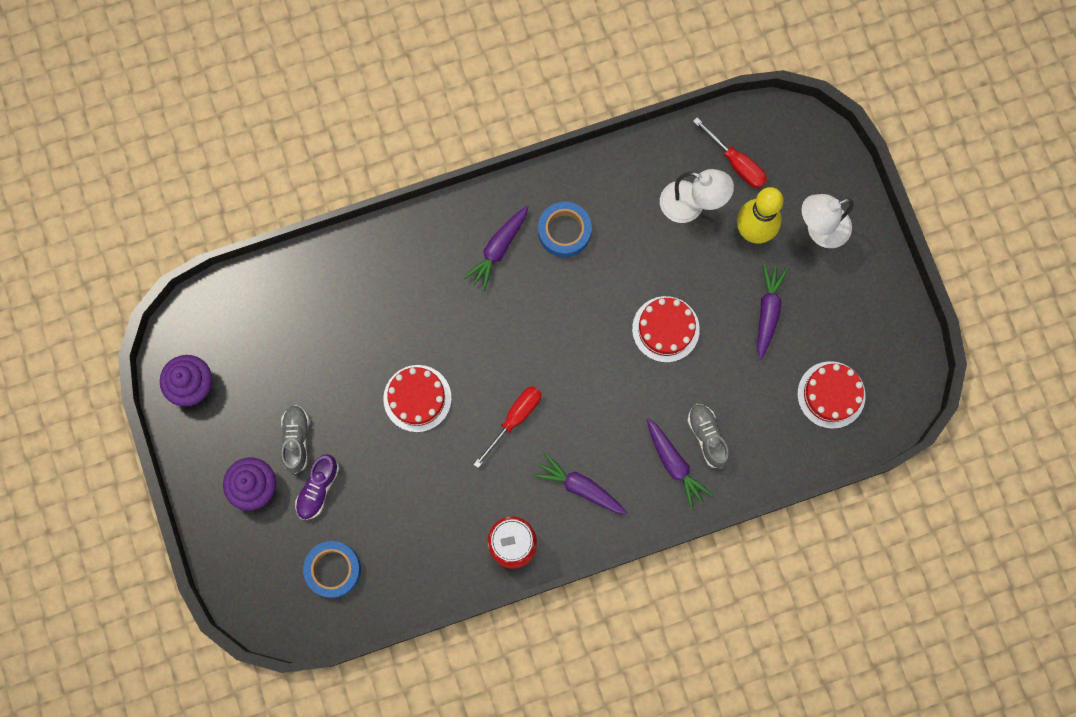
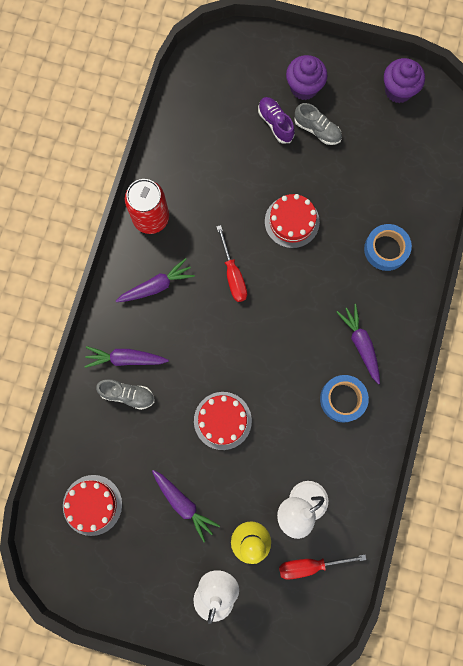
camera: 125 degrees right, 0 degrees up
(333, 569) = (217, 101): blue tape -> blue tape (386, 249)

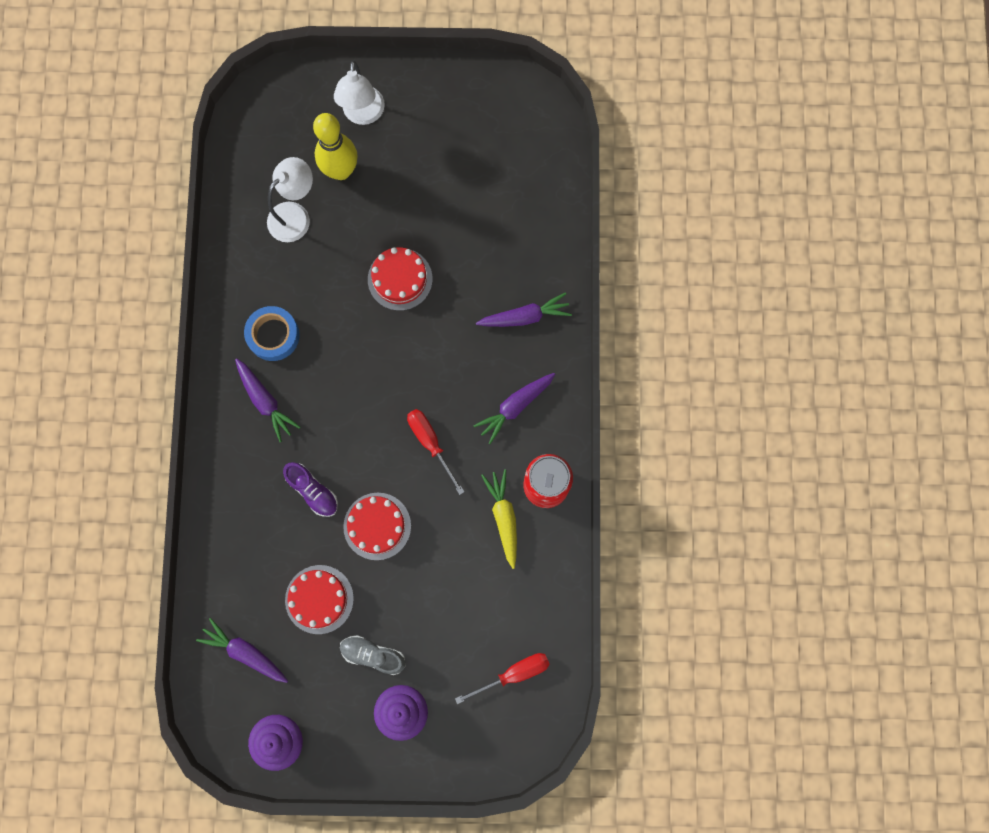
camera: 165 degrees right, 0 degrees up
(92, 505) = (513, 161): red cake -> red cake (319, 599)
(127, 394) = (511, 279): grey shoe -> none
(183, 504) = (418, 186): purple carrot -> purple carrot (245, 652)
(191, 202) = (504, 517): none -> yellow carrot
(275, 123) = (427, 649): purple shoe -> purple shoe (313, 491)
(310, 565) = (272, 161): red screwdriver -> red screwdriver (513, 674)
(386, 249) = (257, 521): blue tape -> none

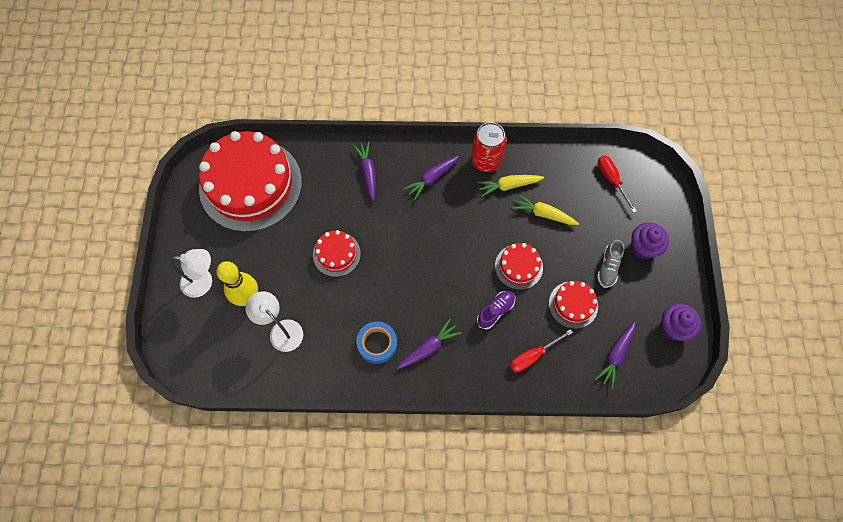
camera: 90 degrees left, 10 degrees down
(430, 443) = (458, 232): red screwdriver -> red screwdriver (533, 356)
(458, 566) = (543, 214): none -> yellow carrot
(505, 160) = (250, 184): none -> red cake
(515, 407) = (432, 179): purple carrot -> purple carrot turned 90 degrees clockwise

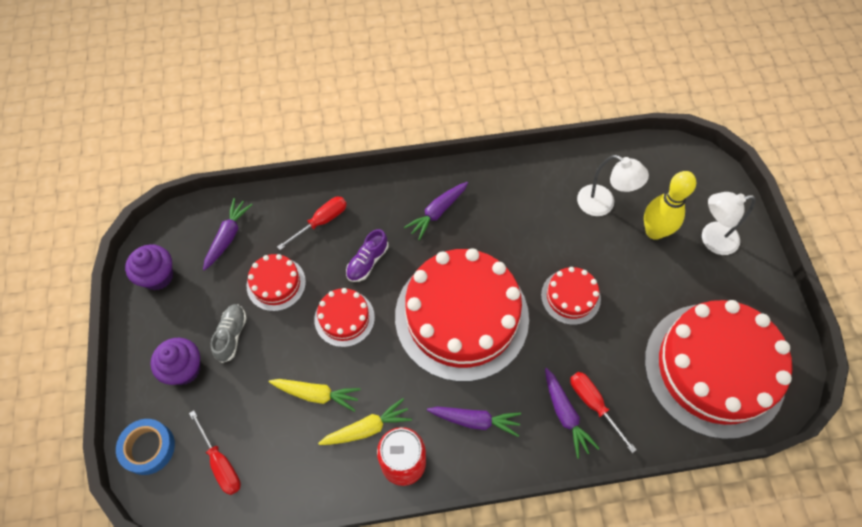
camera: 170 degrees right, 5 degrees down
(345, 175) = (593, 405): none -> red screwdriver
(377, 344) = (494, 207): blue tape -> blue tape (148, 448)
(426, 253) = (461, 316): none -> red cake
(432, 179) = (475, 420): purple carrot -> purple carrot turned 60 degrees clockwise

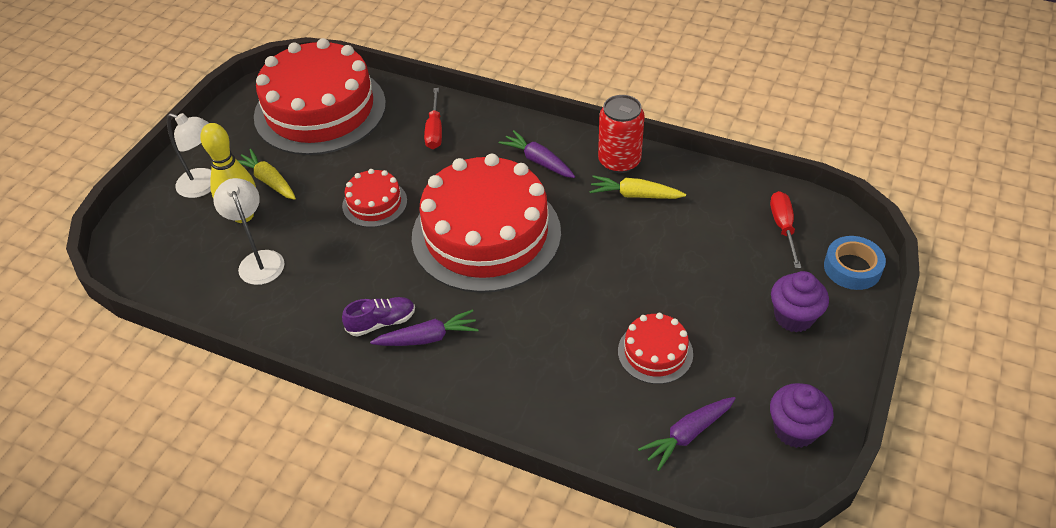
camera: 145 degrees left, 15 degrees down
(231, 335) = (729, 325): grey shoe -> none
(316, 394) = (666, 237): yellow carrot -> yellow carrot (269, 181)
(321, 222) = (564, 395): red screwdriver -> none
(344, 318) = (601, 285): red cake -> none
(367, 262) = (541, 325): purple shoe -> purple shoe (381, 322)
(565, 415) = (463, 134): purple carrot -> none

